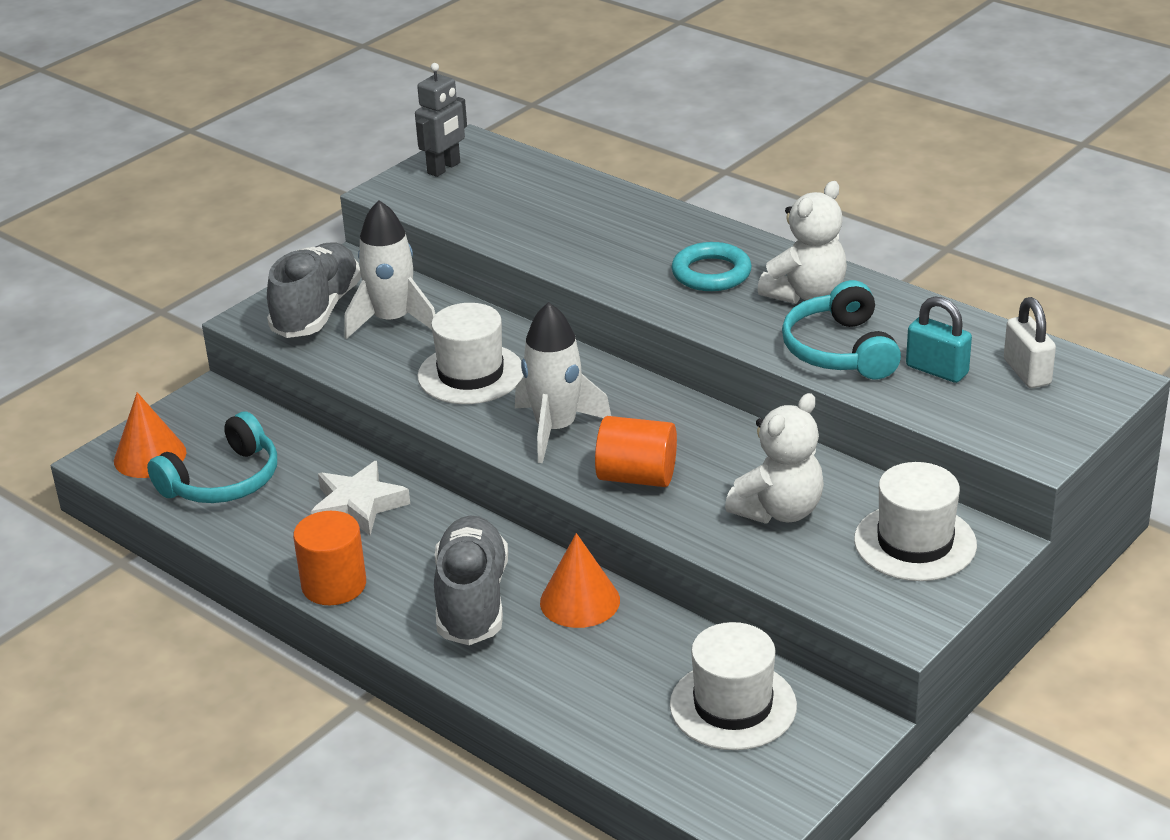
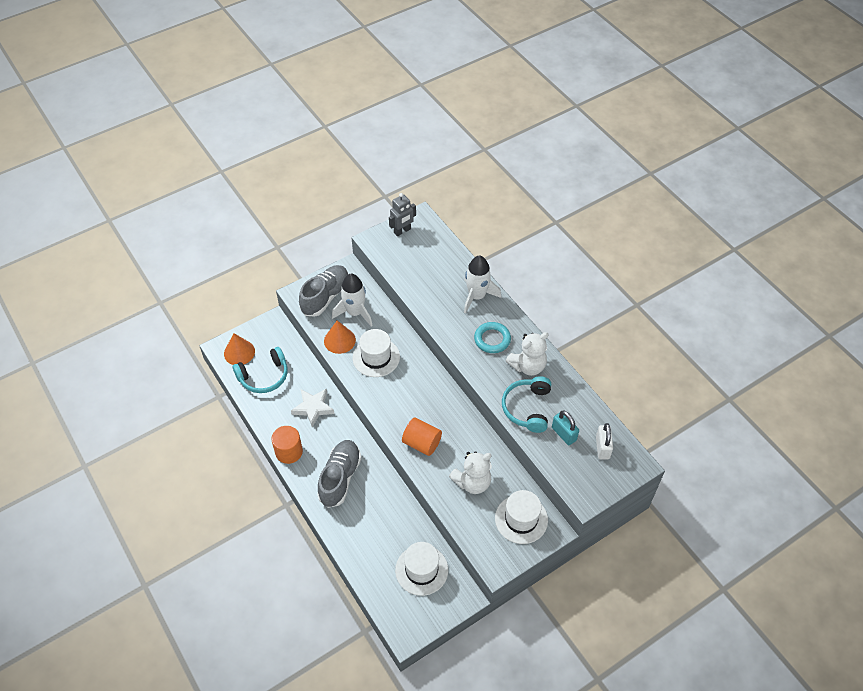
camera: 15 degrees right, 20 degrees up
(556, 429) = (399, 403): white rocket -> white rocket (477, 296)
(580, 601) = (382, 492): orange cone -> orange cone (339, 340)

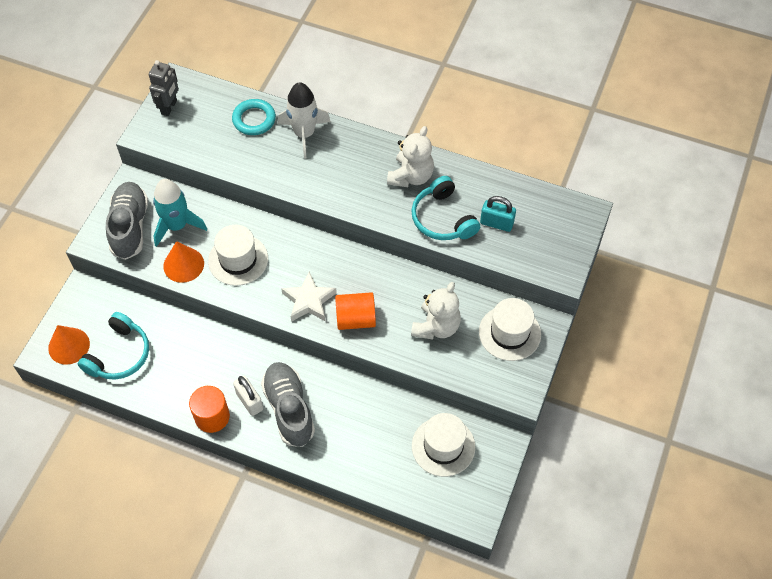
camera: 35 degrees left, 5 degrees up
(313, 408) = (202, 355): white star -> white star (309, 301)
(355, 312) = (177, 226): white rocket -> turquoise rocket
(492, 339) = (354, 169): turquoise ring -> turquoise ring (254, 119)
(602, 447) = (542, 215): white padlock -> white padlock (249, 401)

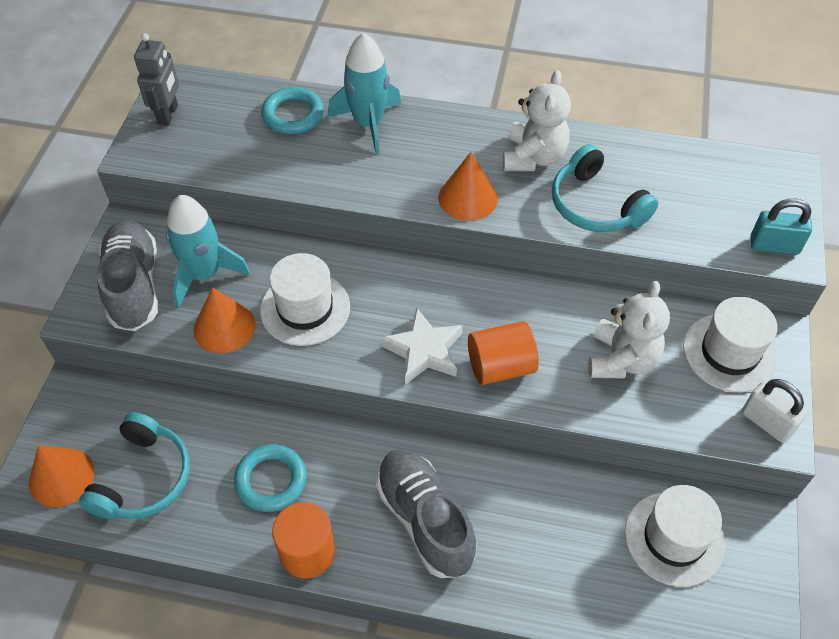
camera: 10 degrees left, 5 degrees down
(198, 369) = (271, 480): none -> turquoise ring
(249, 401) = (361, 517): white padlock -> white padlock (767, 422)
(304, 134) = (368, 124): white rocket -> turquoise rocket
(358, 200) = (468, 198): none -> orange cone
(496, 223) = (673, 201): turquoise padlock -> turquoise padlock (774, 245)

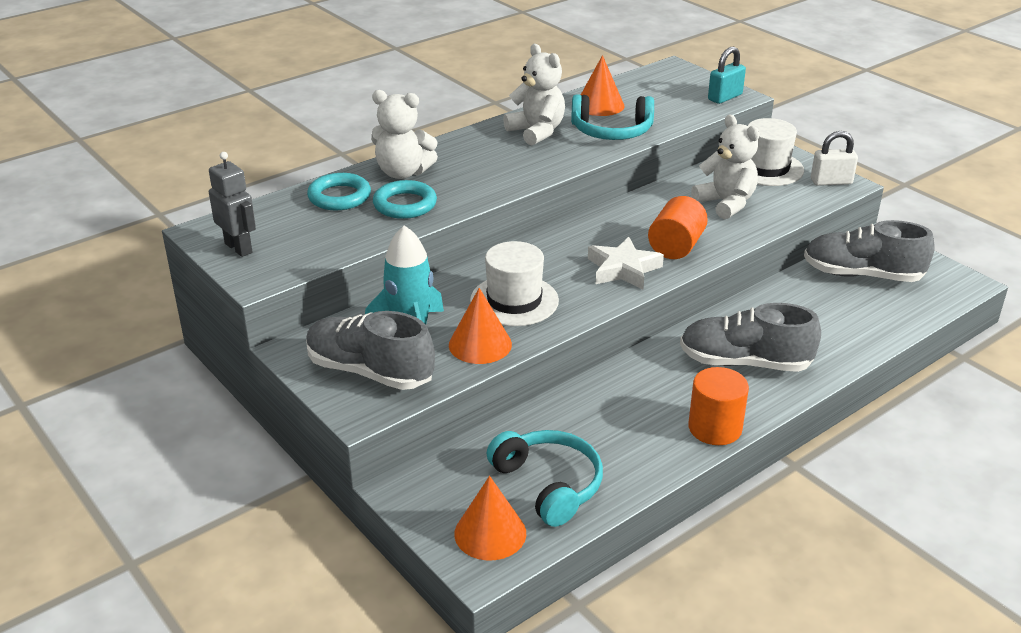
camera: 50 degrees left, 20 degrees down
(271, 480) = (629, 418): turquoise ring -> turquoise ring (405, 204)
(368, 124) = (403, 172): turquoise rocket -> white teddy bear
(468, 198) = (536, 168): orange cone -> orange cone (600, 105)
(674, 538) = (862, 275): white hat -> grey shoe

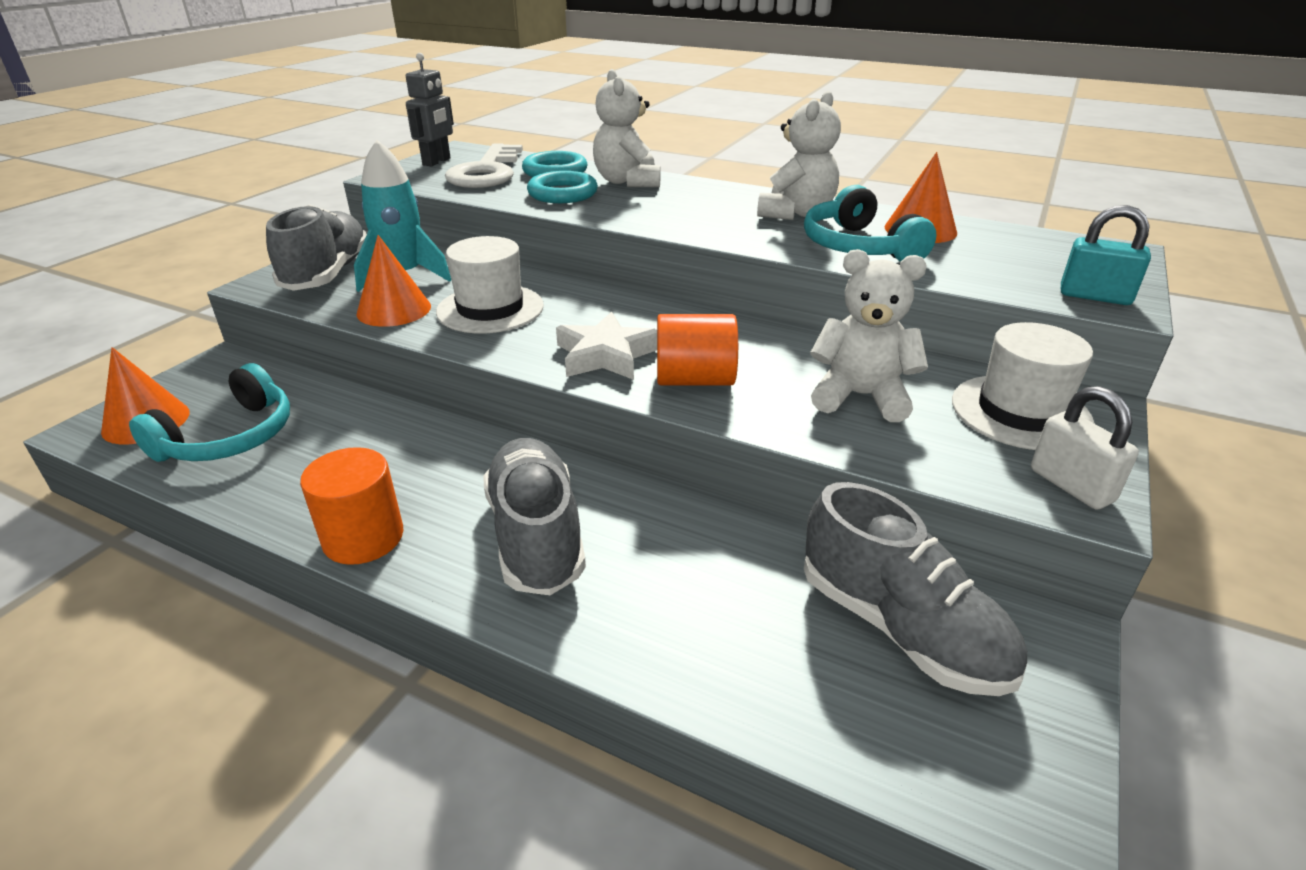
camera: 65 degrees right, 0 degrees up
(305, 228) = (486, 172): none -> white key
(726, 203) = (860, 396): white teddy bear -> white teddy bear turned 105 degrees counterclockwise
(862, 275) = (900, 628): grey shoe -> grey shoe turned 150 degrees clockwise

